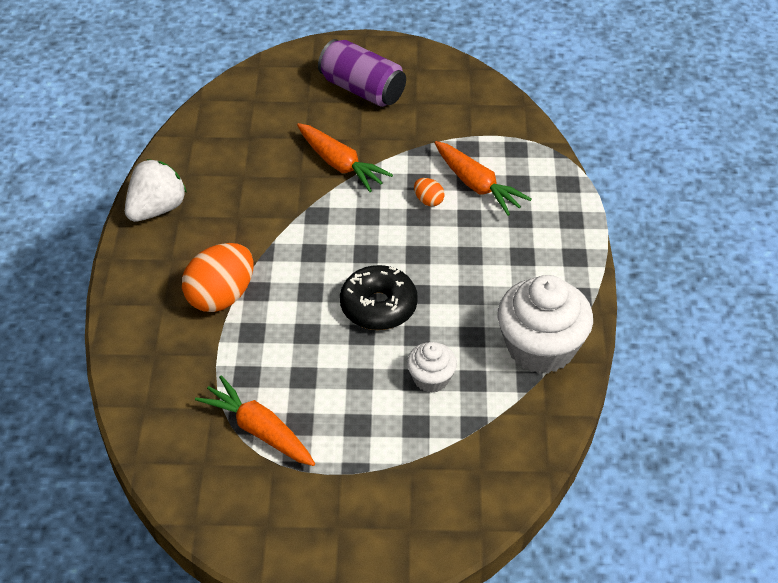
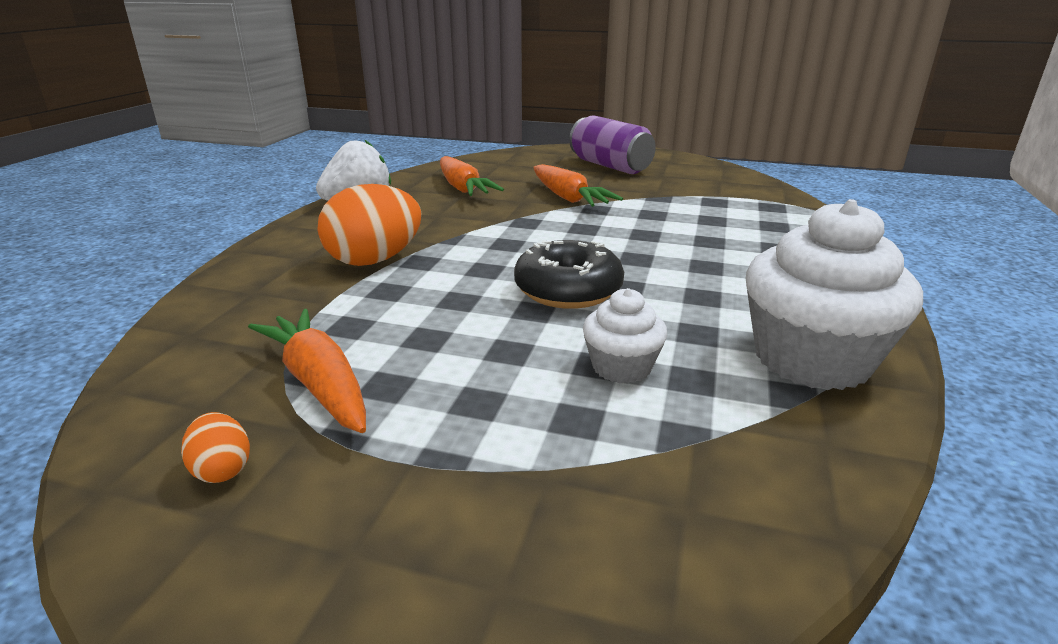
camera: 15 degrees right, 20 degrees down
(428, 201) = (661, 226): orange egg -> orange egg (222, 469)
(477, 185) = (723, 222): orange carrot -> orange carrot (463, 188)

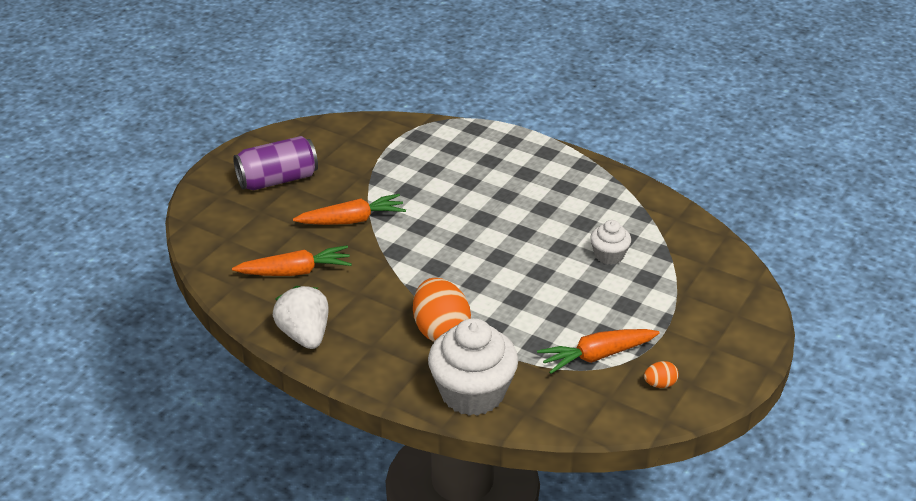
camera: 75 degrees left, 10 degrees up
(568, 290) = (520, 254): black donut -> none
(812, 359) = (617, 198): white cupcake -> white cupcake (472, 393)

